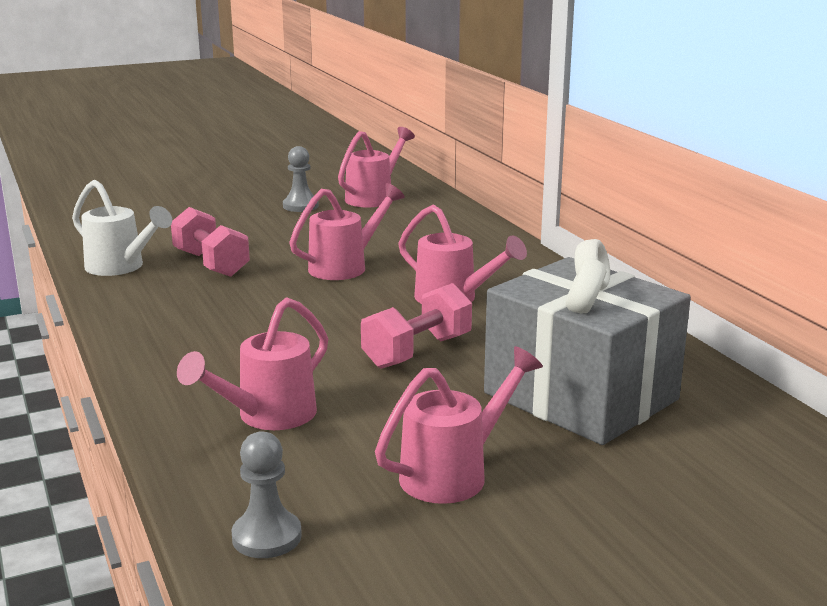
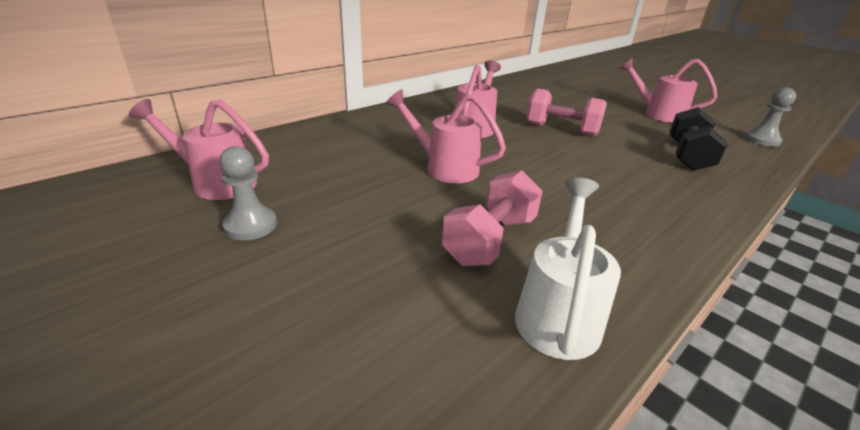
camera: 110 degrees left, 10 degrees up
(268, 416) = (688, 156): pink watering can -> black dumbbell
(581, 396) = (560, 98): grey gift -> none

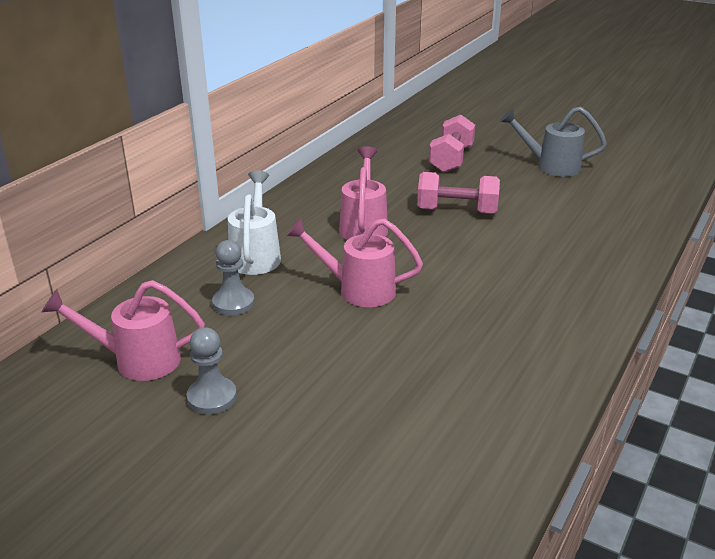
camera: 15 degrees left, 0 degrees up
(490, 240) = (436, 360): pink dumbbell -> pink dumbbell (451, 159)
(558, 313) = (513, 411): white watering can -> white watering can (256, 255)
(658, 114) = (551, 166): pink watering can -> grey watering can
(688, 156) = (589, 222): black dumbbell -> none
(762, 140) = (656, 184): grey pawn -> grey pawn (233, 303)

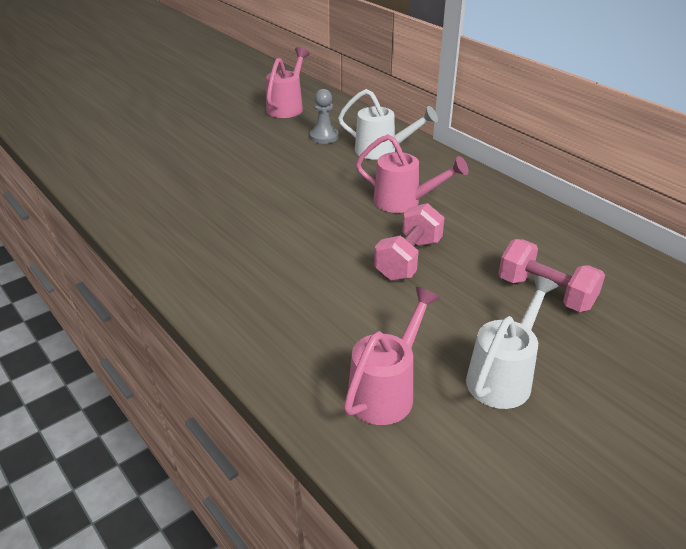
camera: 110 degrees right, 5 degrees up
(212, 397) = (236, 122): grey pawn -> none
(358, 290) = (306, 181): pink watering can -> pink watering can (386, 391)
(551, 166) = (503, 376): grey watering can -> white watering can

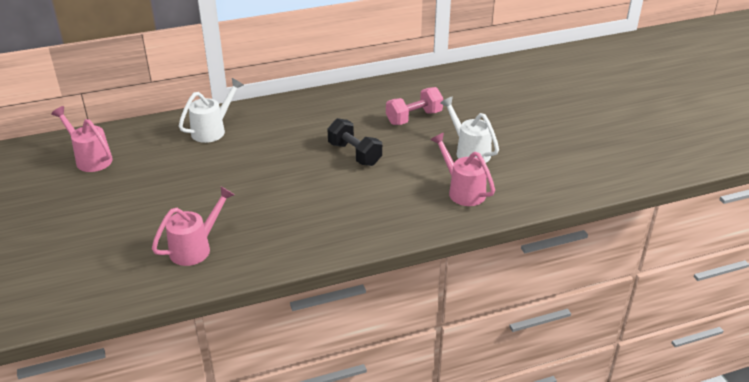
camera: 70 degrees left, 0 degrees up
(324, 137) = (164, 151): grey pawn -> none
(404, 202) = (289, 139): pink watering can -> pink watering can (195, 248)
(408, 259) = (354, 154): pink dumbbell -> black dumbbell

